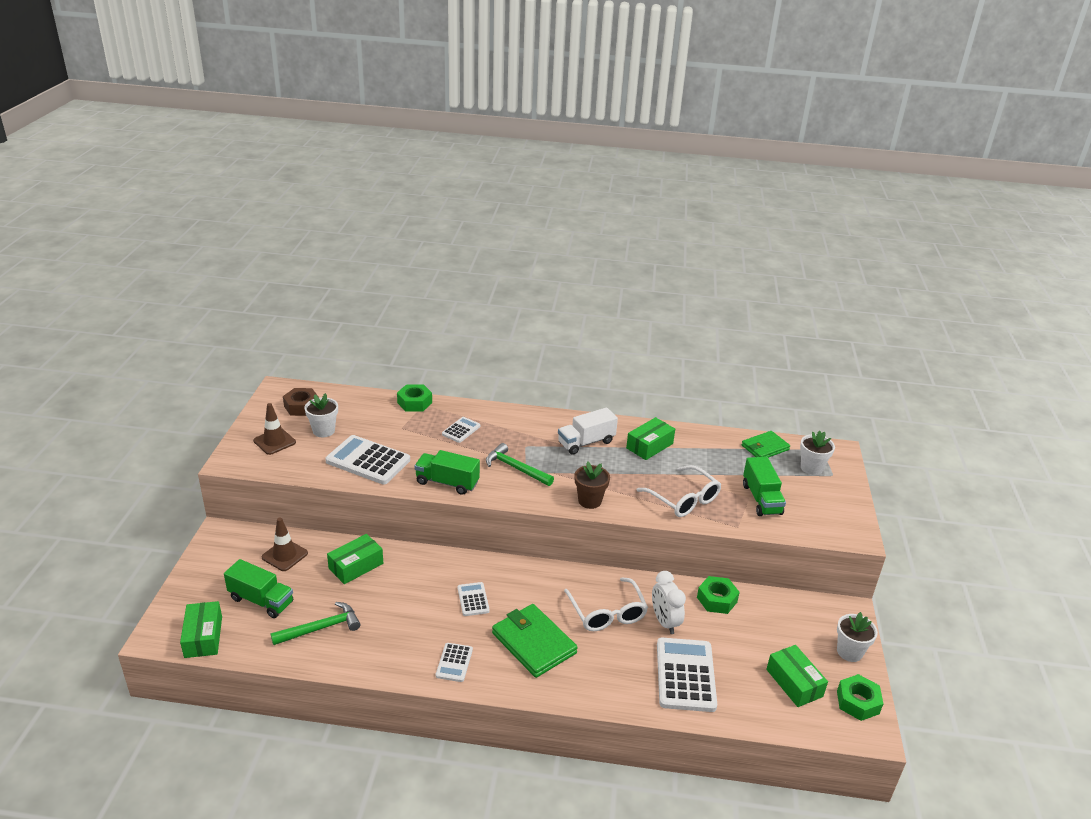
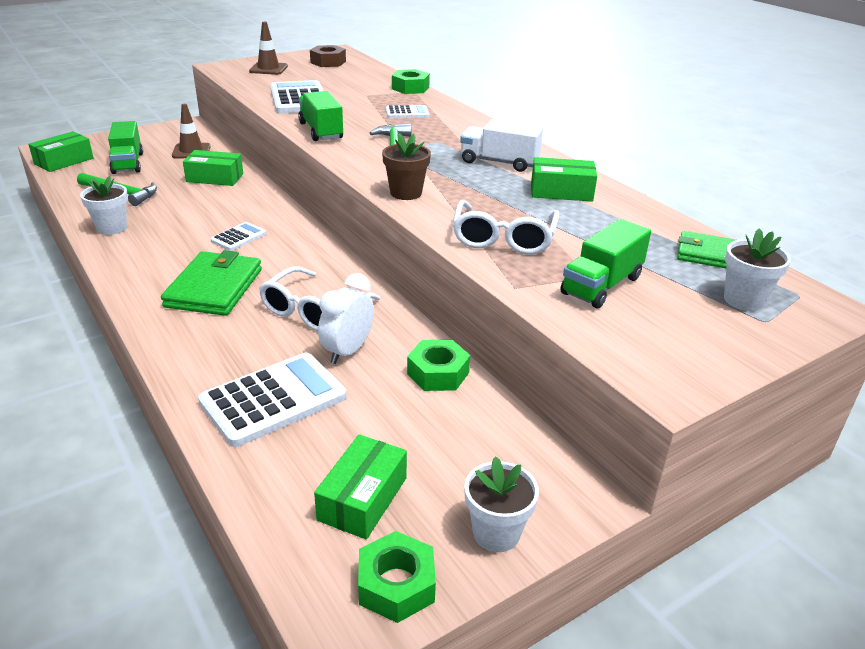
camera: 50 degrees right, 0 degrees up
(323, 431) = (311, 76): white flower pot -> white flower pot (112, 228)
(454, 662) = (140, 260): white calculator -> none

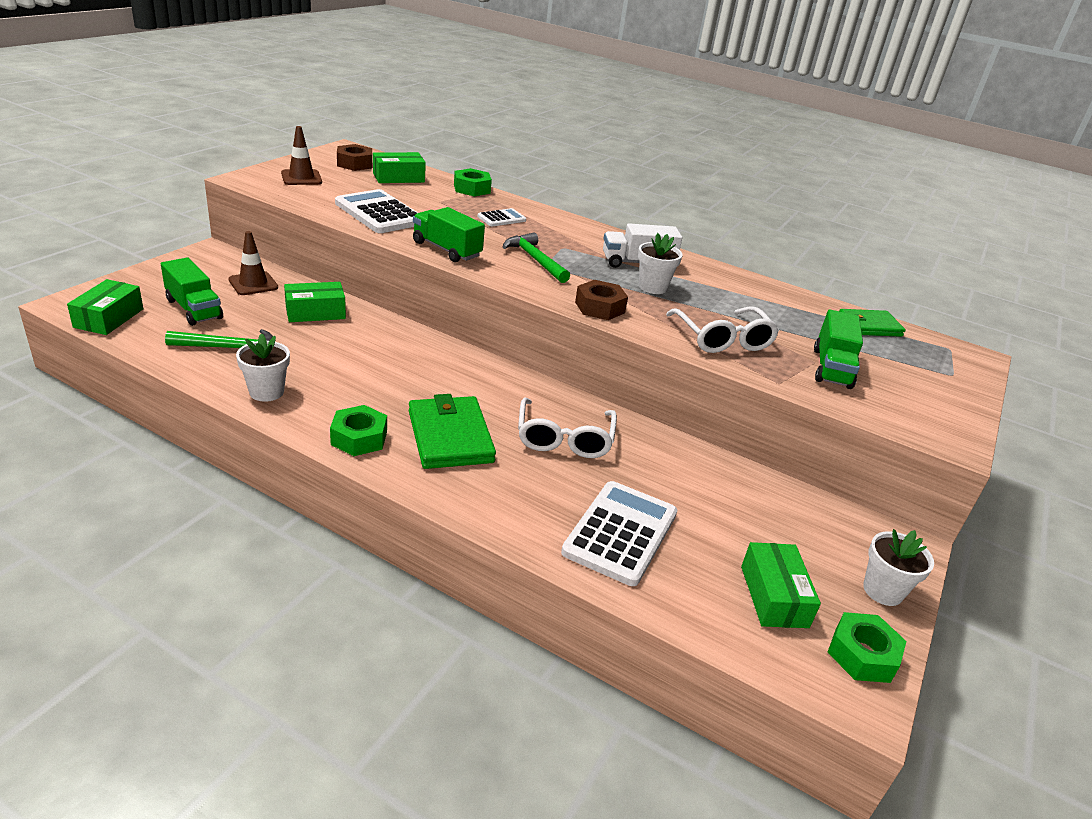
camera: 30 degrees left, 0 degrees up
(238, 237) = (414, 377): white calculator -> none
(347, 351) = (632, 471): white clock -> none
(406, 193) = (600, 307): brown flower pot -> brown nut
(438, 373) = (719, 472): green nut -> green nut (359, 438)
(561, 191) = (714, 285): green box -> green box (398, 177)
(744, 300) = (925, 360): white flower pot -> white flower pot (652, 287)

